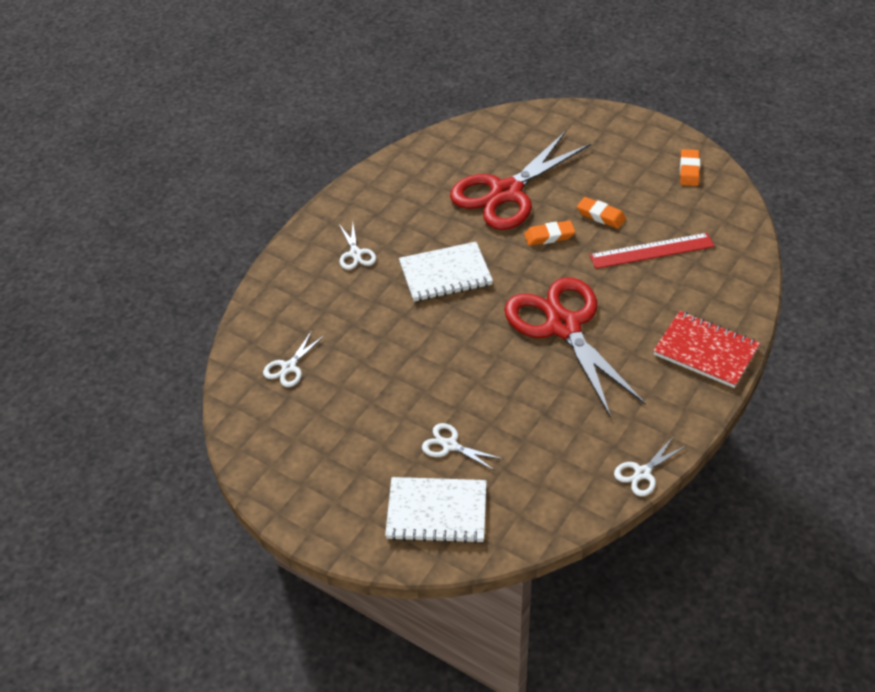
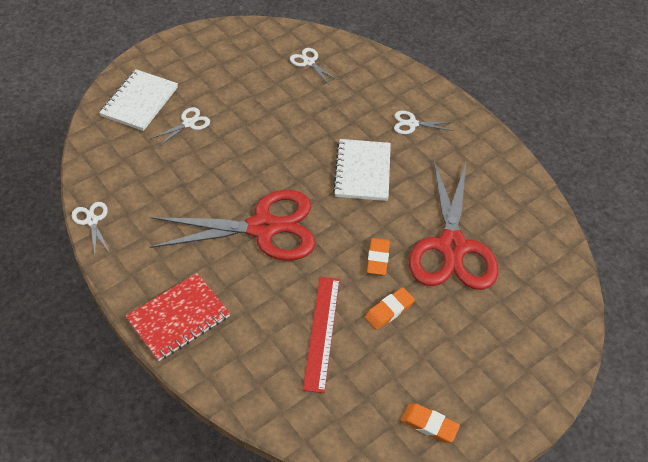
camera: 105 degrees right, 5 degrees up
(506, 193) = (452, 247): red scissors -> red scissors turned 150 degrees counterclockwise

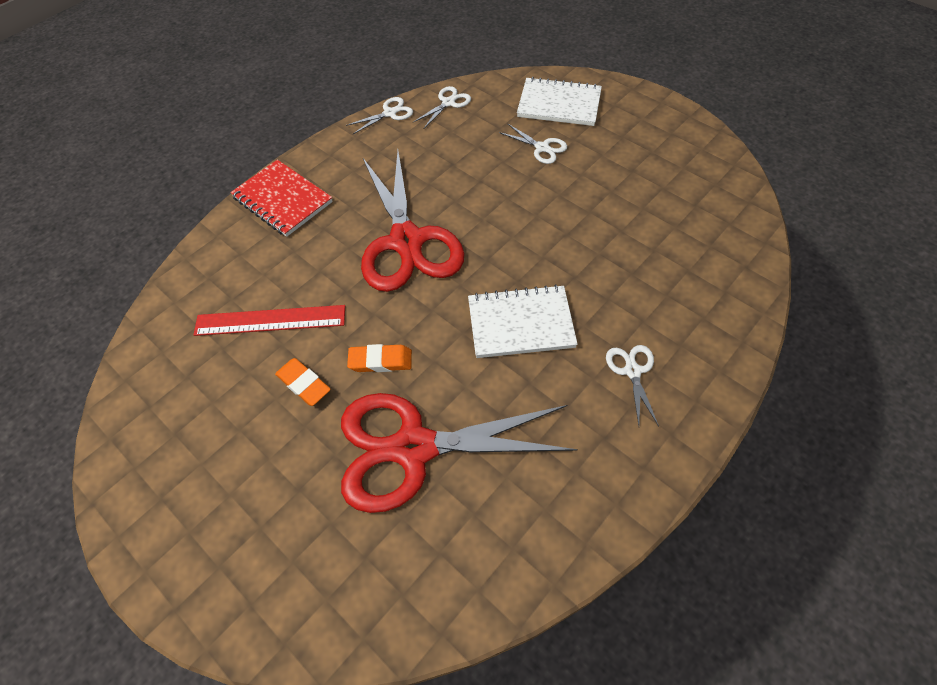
camera: 85 degrees right, 5 degrees up
(309, 62) = (699, 233): white scissors -> white scissors (448, 103)
(429, 424) = (148, 447): orange eraser -> none

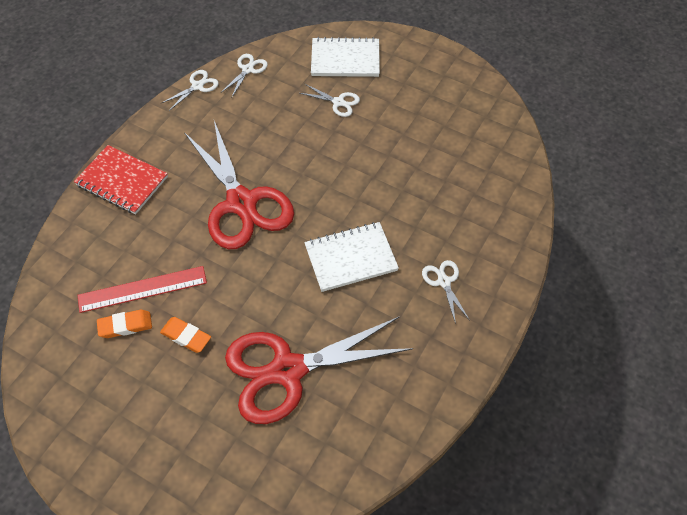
camera: 15 degrees left, 0 degrees up
(380, 361) = (244, 307): orange eraser -> orange eraser (125, 326)

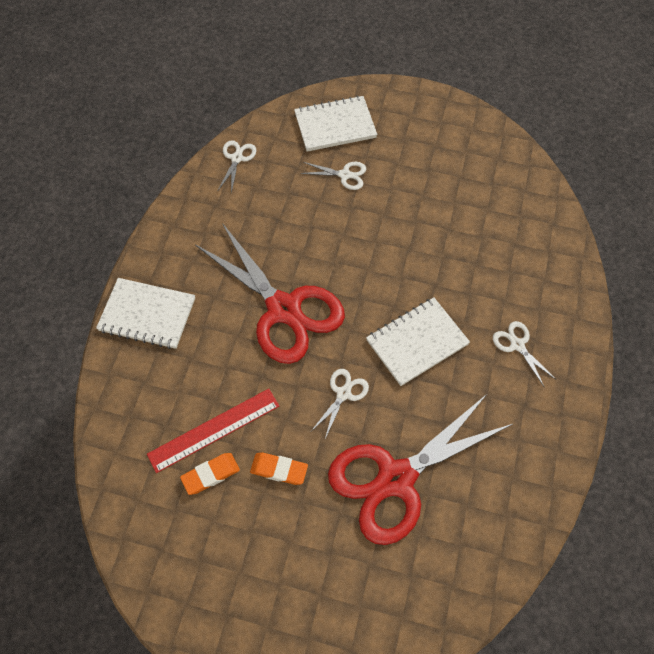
camera: 15 degrees left, 5 degrees up
(122, 181) = (147, 315): red notebook -> white notebook
(197, 86) = (189, 189): white scissors -> white scissors (343, 393)

